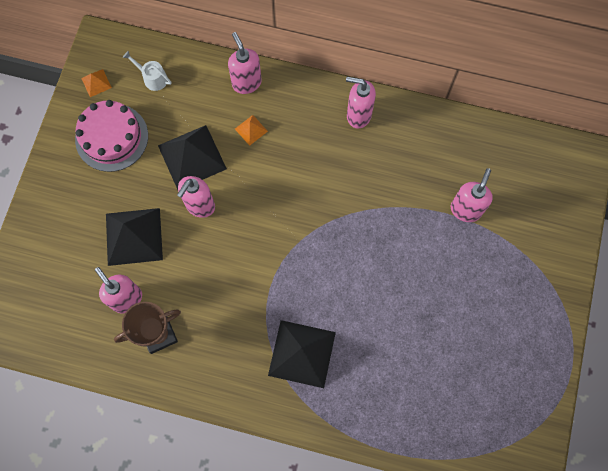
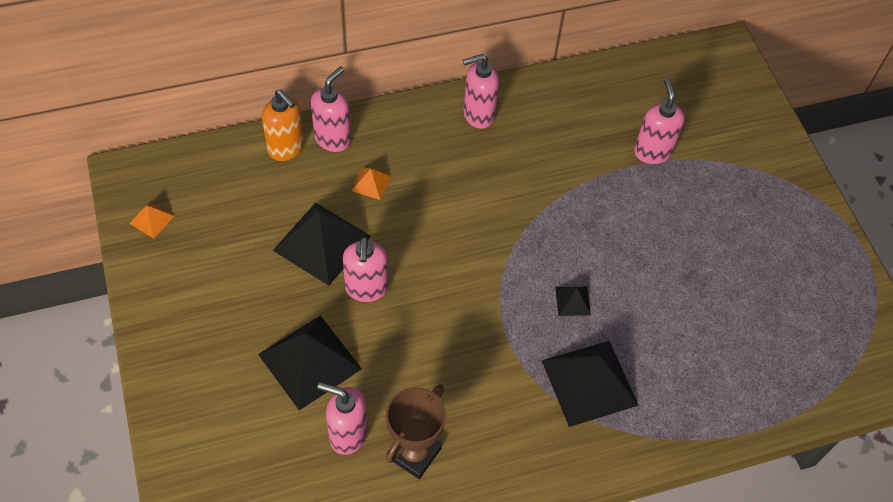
camera: 35 degrees left, 15 degrees down
(111, 137) = (210, 268): pink cake -> none
(152, 78) = (219, 183): white watering can -> none
(211, 74) = (286, 148): none -> orange soap dispenser
(246, 83) = (333, 139): pink soap dispenser -> pink soap dispenser turned 90 degrees clockwise
(330, 290) = (572, 301): none -> black pyramid

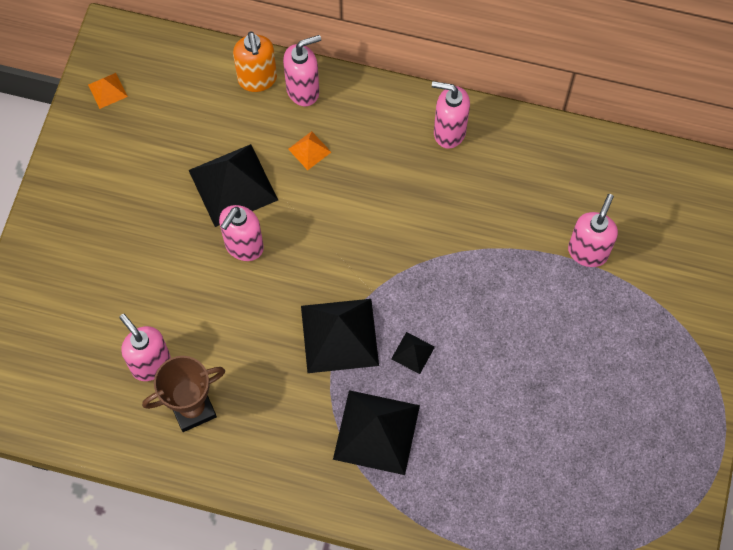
camera: 35 degrees right, 10 degrees up
(310, 361) = (159, 285): black pyramid -> black pyramid (339, 335)

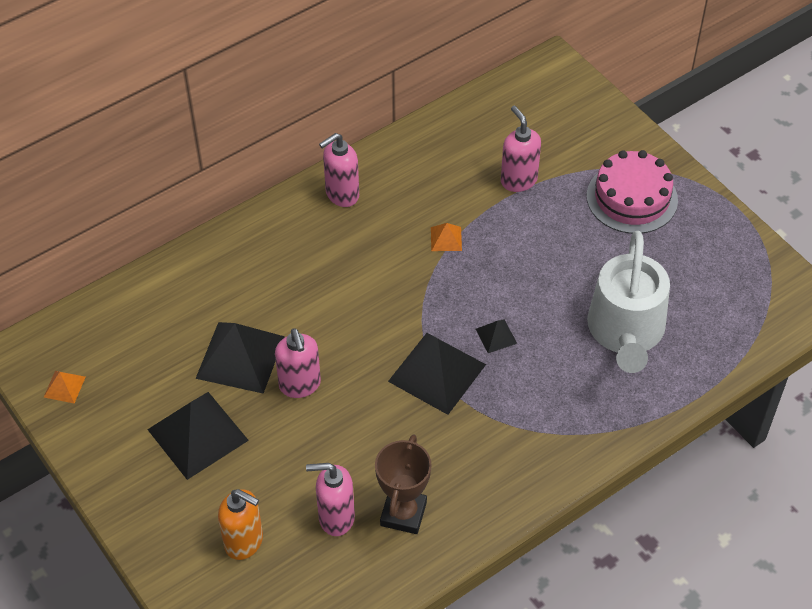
camera: 50 degrees left, 15 degrees down
(257, 79) = (168, 281): orange soap dispenser -> orange soap dispenser (244, 542)
(303, 90) = (210, 258): pink soap dispenser -> none
(309, 150) = (264, 288): orange pyramid -> orange pyramid (446, 238)
(376, 432) = (538, 402): black pyramid -> black pyramid (197, 435)
(505, 449) = (626, 331): none -> white watering can
(653, 354) = (632, 198): none -> pink cake

